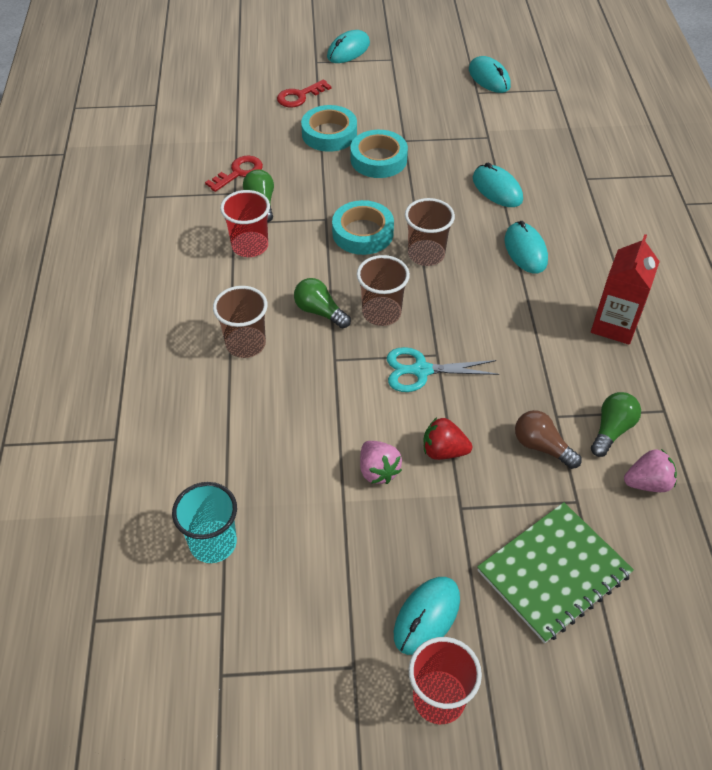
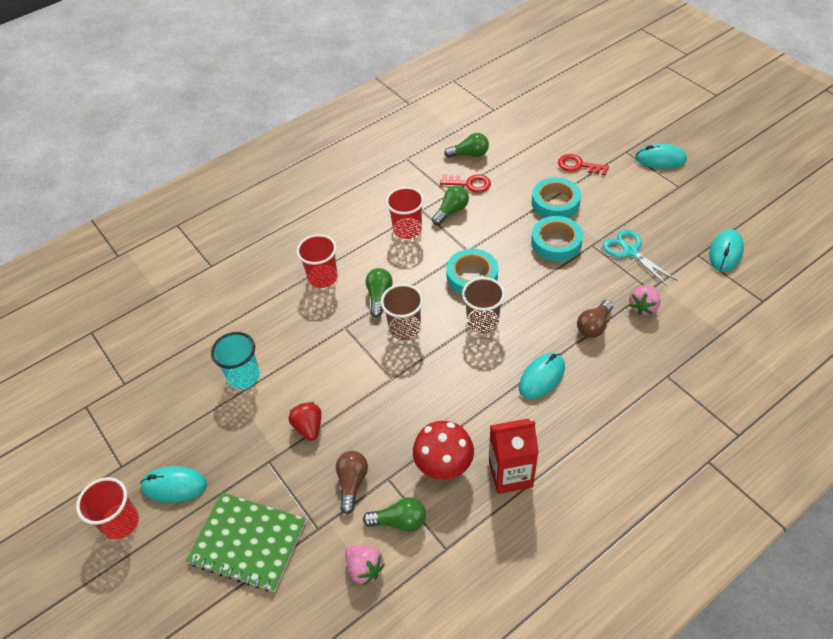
camera: 60 degrees right, 0 degrees up
(197, 152) = (469, 154): none -> green light bulb
(213, 543) = (167, 352): turquoise cup -> turquoise cup (244, 376)
(245, 344) = (323, 277): brown cup -> red cup
(378, 471) = (269, 400): pink strawberry -> pink strawberry (643, 307)
(421, 370) = (369, 378): turquoise scissors -> turquoise scissors (630, 251)
(497, 189) = (594, 326): turquoise mouse -> brown light bulb
(573, 367) = (444, 467): none -> red mushroom

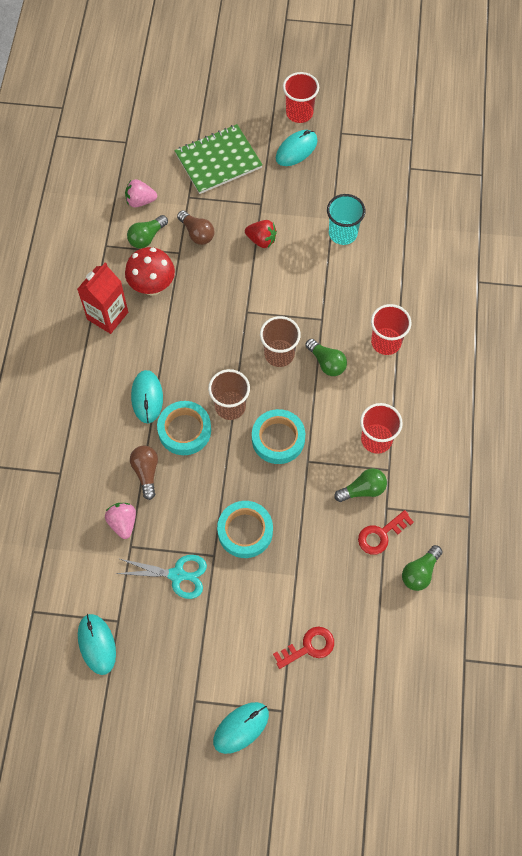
camera: 130 degrees right, 15 degrees up
(451, 211) = (363, 490): green light bulb -> green light bulb turned 105 degrees counterclockwise
(555, 203) = (286, 578): turquoise tape -> turquoise tape (184, 430)

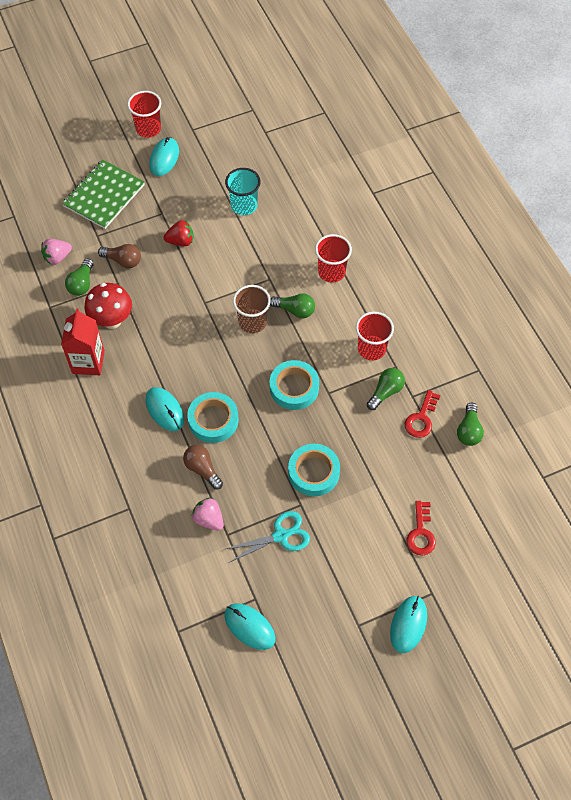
camera: 30 degrees left, 5 degrees down
(230, 406) = (239, 382): brown cup -> none
(309, 647) = (421, 533): red key -> red key turned 150 degrees clockwise

